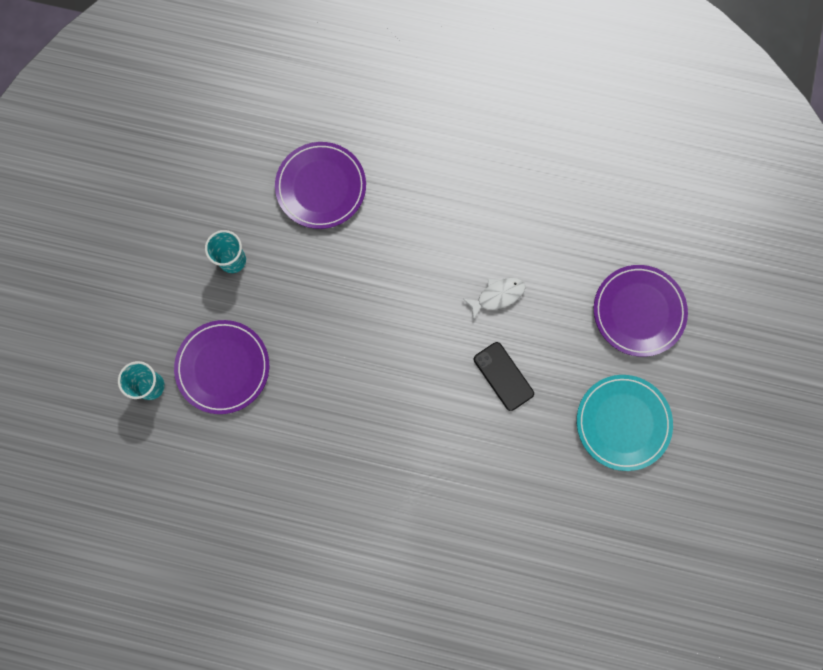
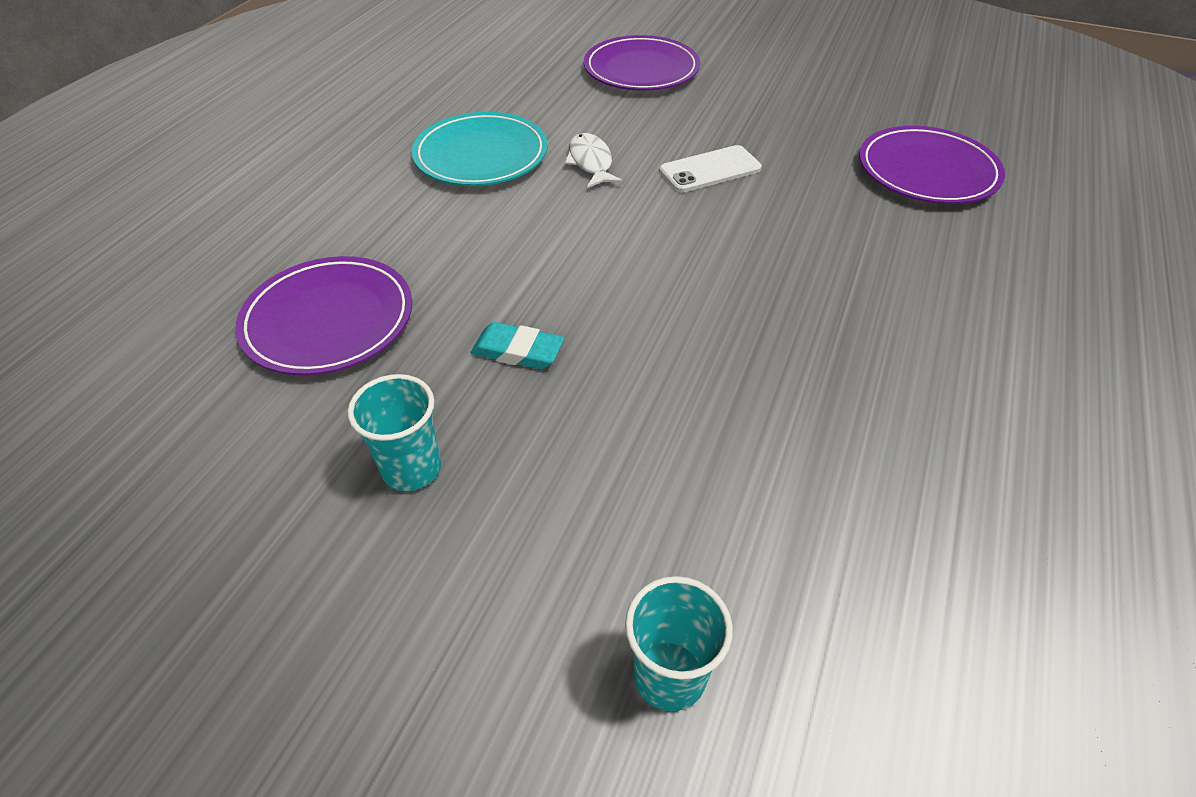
camera: 80 degrees left, 30 degrees down
(223, 367) = (645, 512): purple plate -> purple plate (927, 171)
(313, 289) = (518, 351): none -> turquoise eraser
(503, 376) = (710, 170): black phone -> white phone
(623, 423) = (780, 93): turquoise plate -> turquoise plate (481, 155)

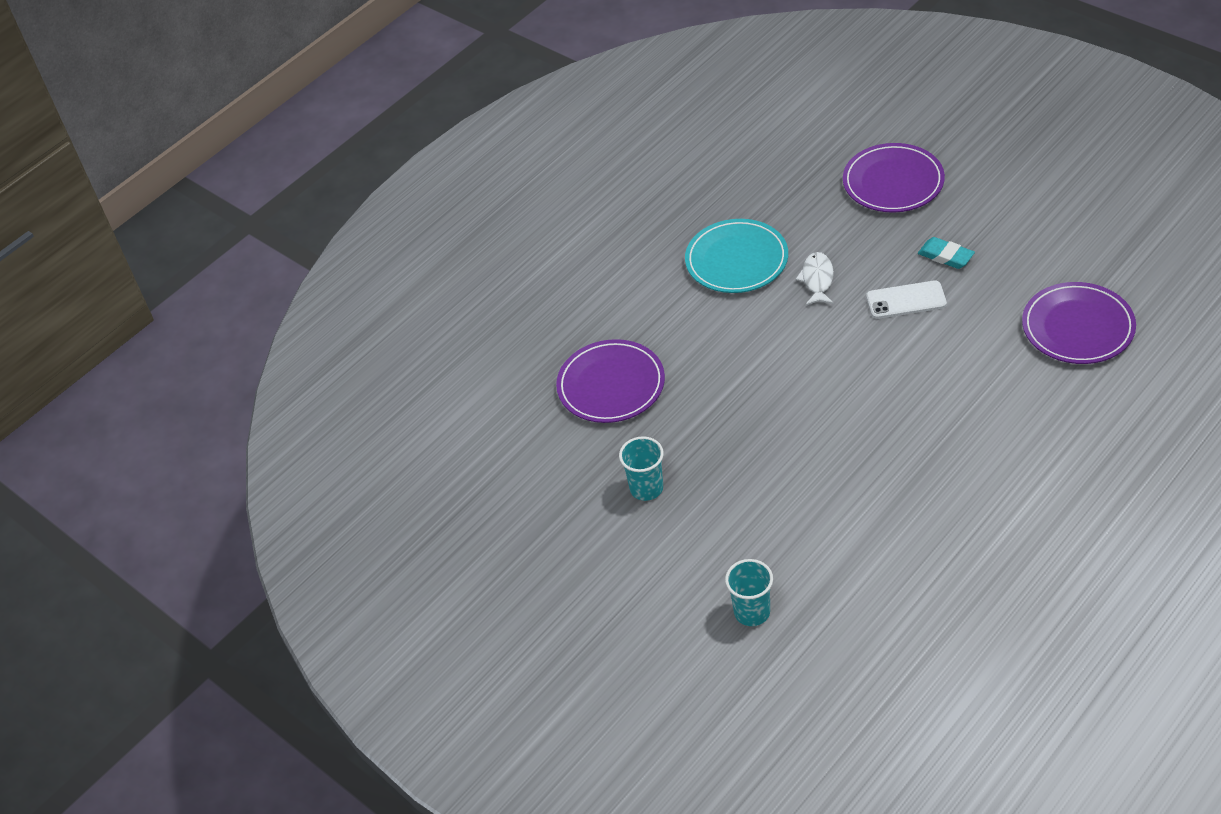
camera: 25 degrees right, 0 degrees up
(518, 351) = (723, 426): turquoise eraser -> turquoise eraser (945, 256)

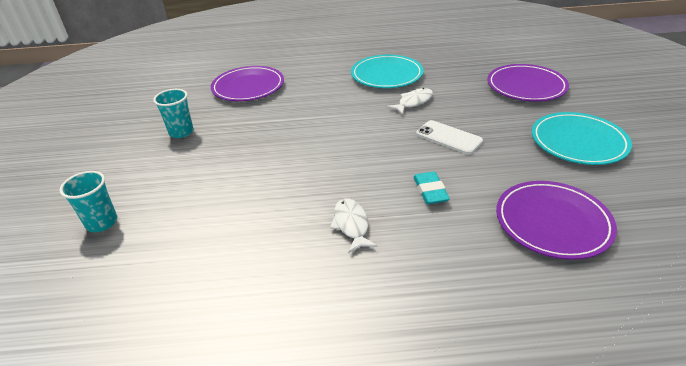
camera: 40 degrees right, 10 degrees down
(945, 256) = (508, 132): turquoise eraser -> turquoise eraser (430, 191)
(949, 444) = (351, 225): none -> white fish
(1012, 227) = (578, 142): none -> turquoise plate

